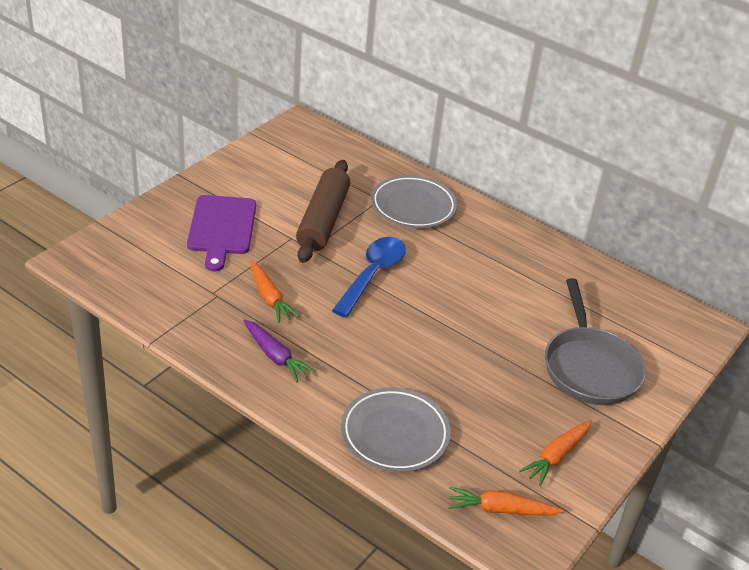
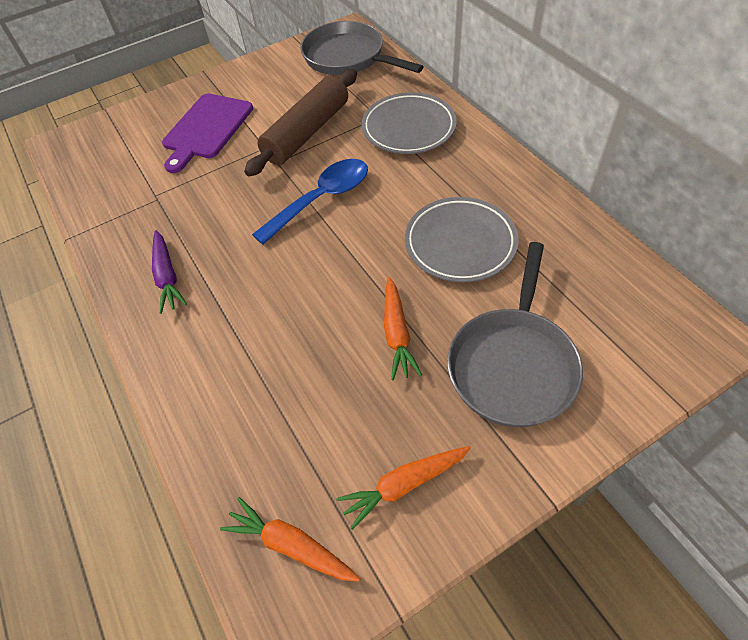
camera: 30 degrees right, 15 degrees up
(269, 297) = (203, 209): orange carrot -> orange carrot (397, 333)
(319, 148) = (348, 57): none -> grey pan
(395, 434) = (230, 402): grey plate -> grey plate (460, 243)

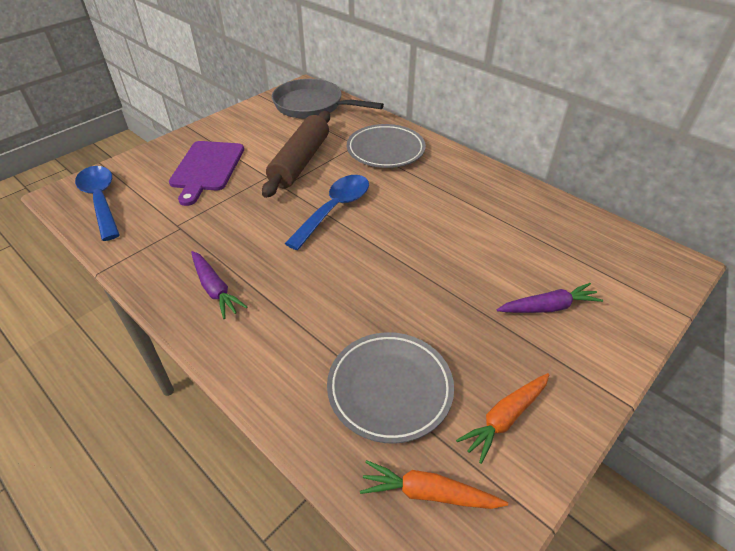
camera: 20 degrees left, 10 degrees down
(93, 155) = (101, 200): none -> blue spoon
(397, 333) = (444, 300): orange carrot -> none
(460, 243) = (465, 226): grey plate -> grey plate (390, 389)
(513, 364) = (548, 307): grey pan -> purple carrot

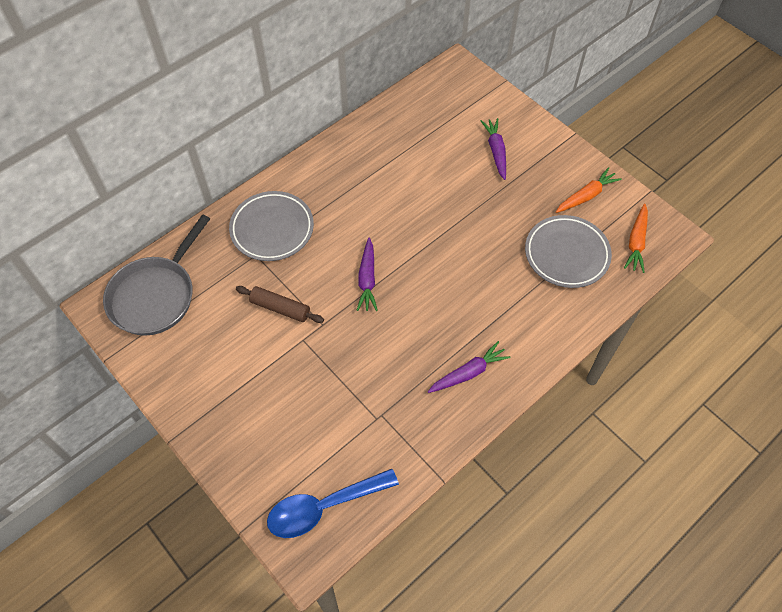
camera: 85 degrees left, 15 degrees up
(206, 168) = (276, 402): purple cutting board -> none
(300, 162) = (280, 308): brown rolling pin -> brown rolling pin, size x0.57
(334, 209) = (367, 279): blue spoon -> purple carrot
(505, 418) = (586, 196): orange carrot -> orange carrot turned 90 degrees counterclockwise

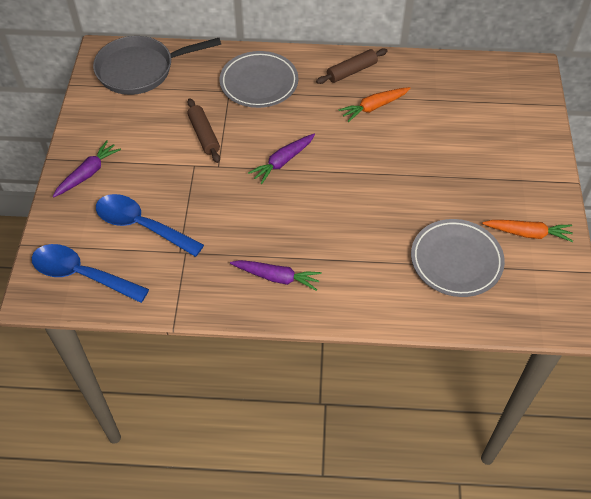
camera: 45 degrees right, 5 degrees down
(321, 425) = (141, 225): none -> blue spoon
(333, 164) = (351, 71): none -> brown rolling pin
(496, 151) = (489, 148): purple carrot -> purple carrot (88, 174)
(636, 242) = (529, 298): orange carrot -> orange carrot (374, 107)

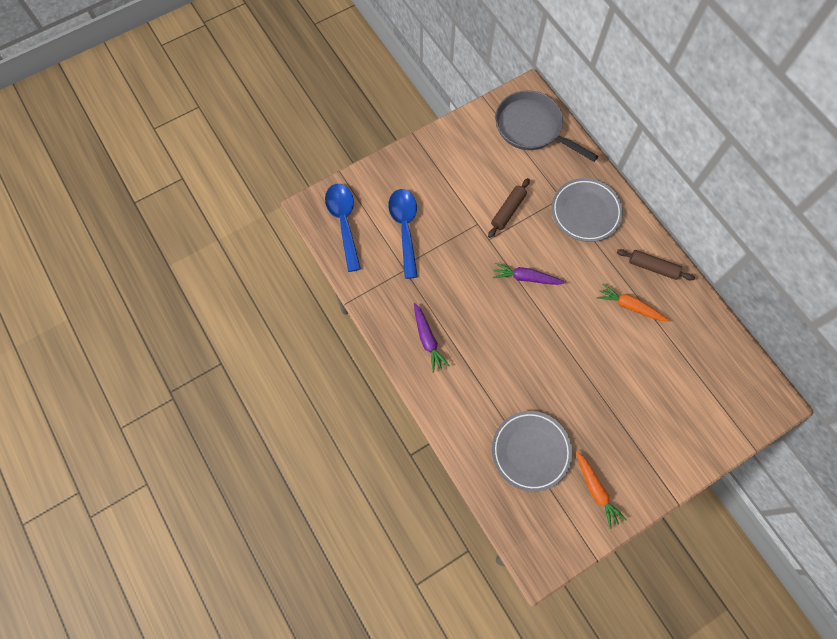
camera: 55 degrees right, 15 degrees up
(88, 174) = (419, 165): purple carrot -> none

